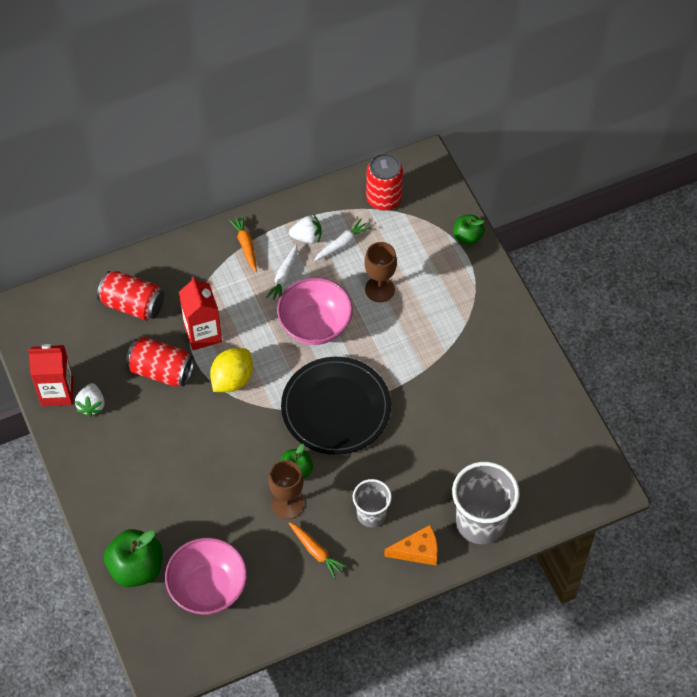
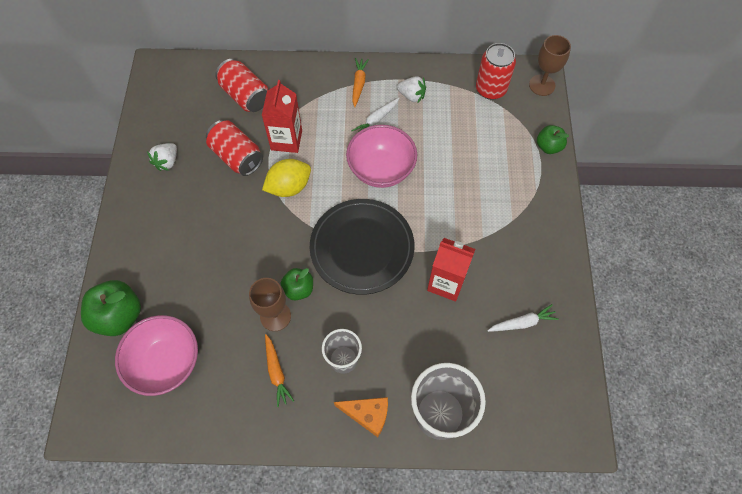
camera: 25 degrees right, 5 degrees up
(57, 392) = (148, 140): red carton -> red carton (446, 283)
(342, 244) = (437, 112): white carrot -> white carrot (522, 323)
(379, 289) = (451, 161): brown goblet -> brown goblet (542, 85)

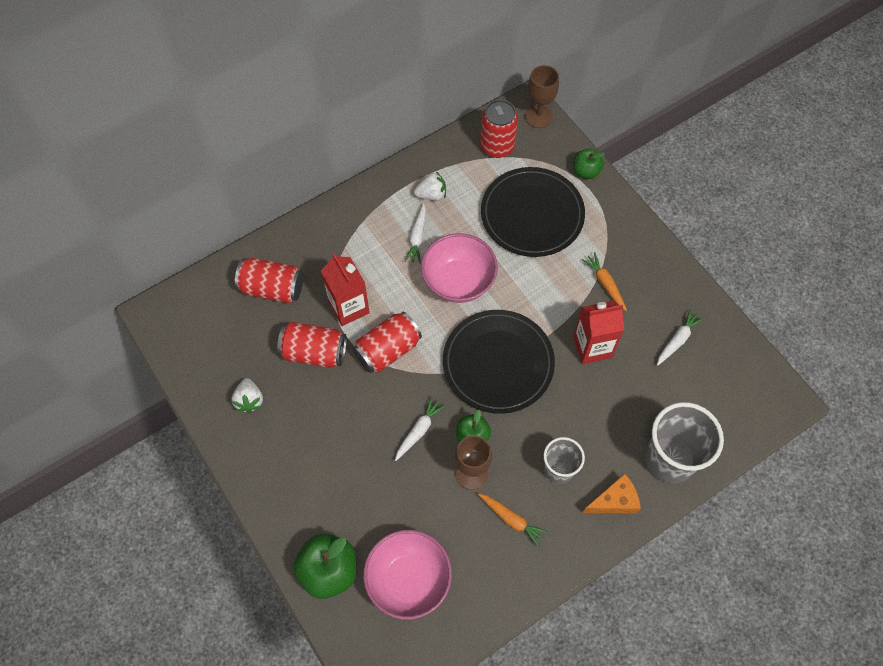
camera: 35 degrees left, 0 degrees up
(263, 259) = (419, 430): none -> white carrot
(289, 187) = (388, 350): yellow lemon -> red can
(359, 84) = (373, 212): orange carrot -> orange carrot (605, 283)
(478, 154) = (532, 214): none -> black plate

